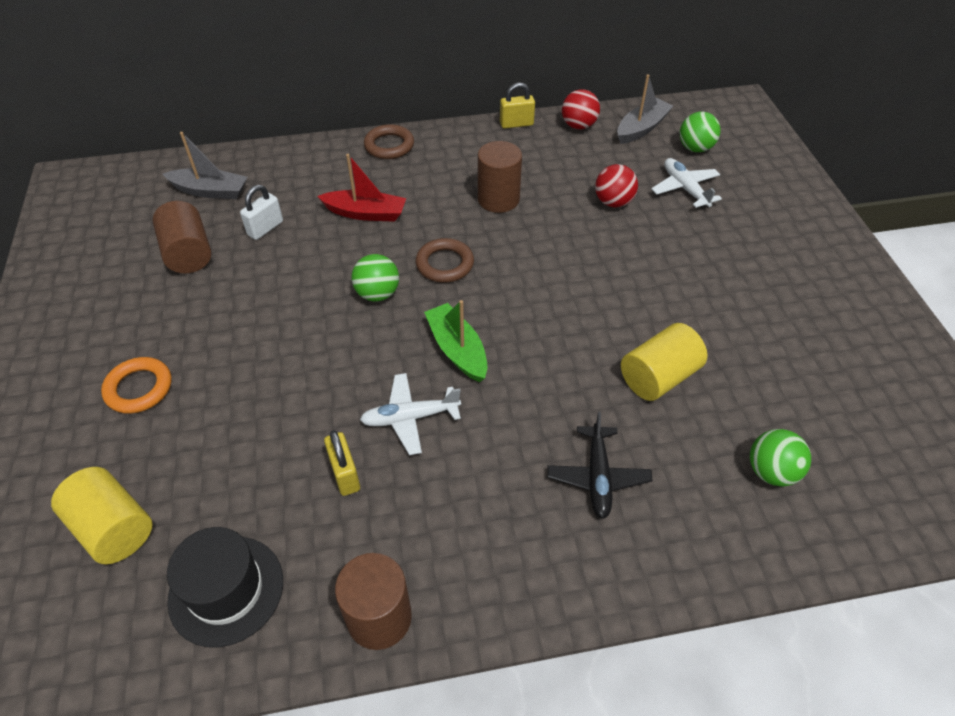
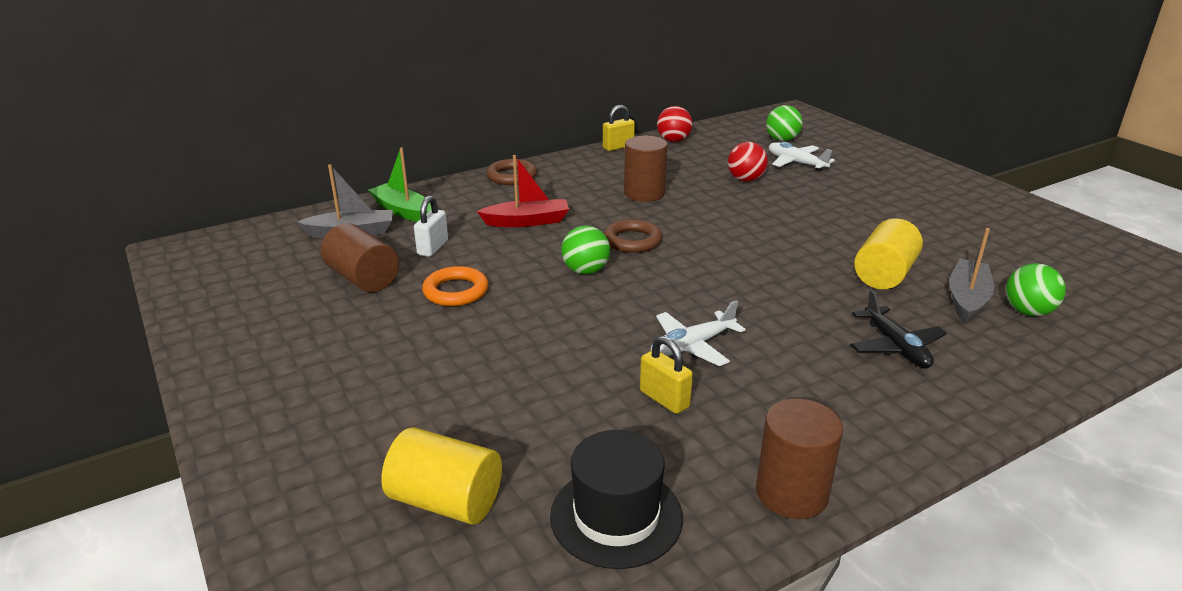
camera: 20 degrees left, 20 degrees down
(139, 388) = (387, 386): orange ring -> orange ring (456, 291)
(457, 349) = (695, 292): green boat -> green boat (403, 211)
(641, 128) = (728, 135): grey boat -> grey boat (967, 299)

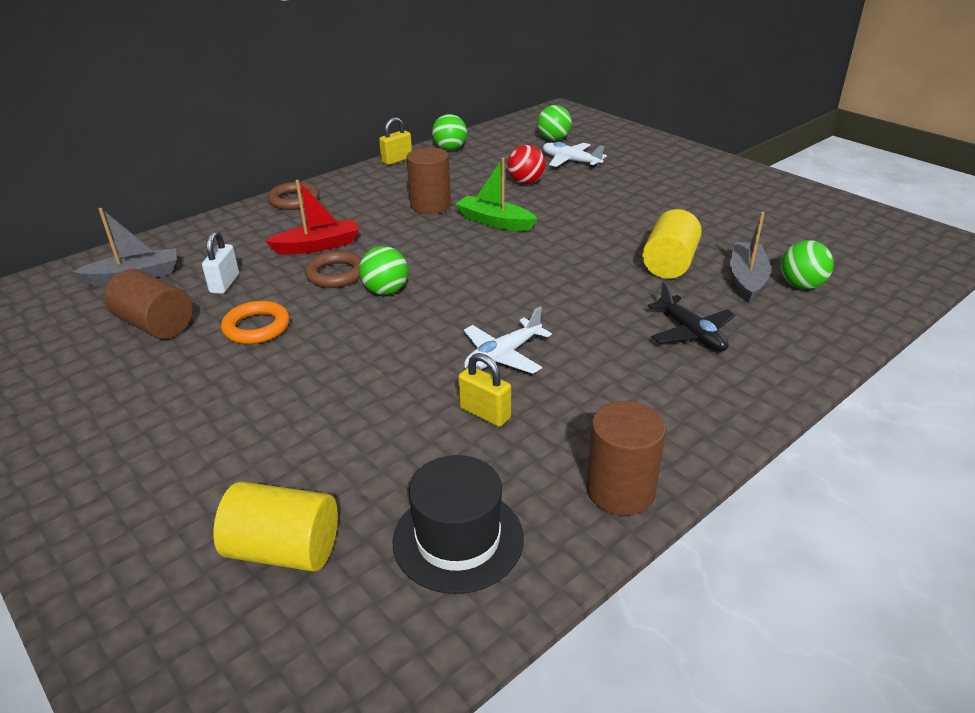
camera: 10 degrees left, 5 degrees up
(403, 211) = (187, 248): green boat -> green boat (495, 222)
(632, 241) = (427, 255): brown ring -> brown ring (336, 274)
(673, 141) = (450, 149): red ball -> green ball

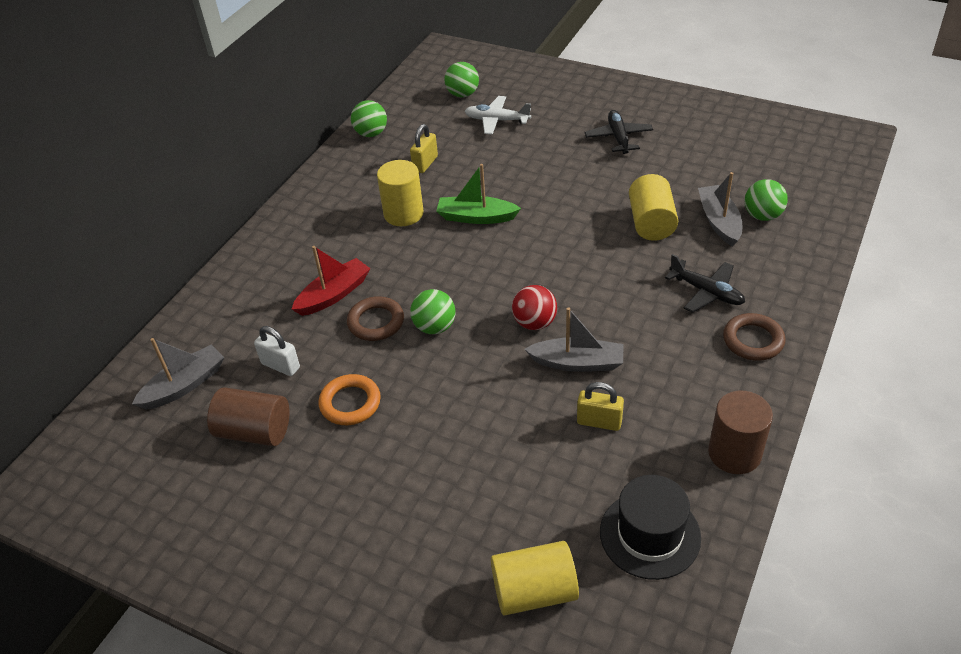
camera: 20 degrees left, 10 degrees up
(224, 284) = (280, 365): white padlock -> white padlock turned 45 degrees counterclockwise
(294, 200) = (265, 244): brown ring -> brown ring (753, 340)
(397, 160) = (329, 163): yellow padlock -> yellow padlock (425, 163)
(430, 205) = (403, 213): brown cylinder -> yellow cylinder
(502, 356) = (577, 363): white plane -> grey boat
(526, 182) = (472, 159): red ball -> red ball (534, 323)
(682, 195) = (618, 137): none -> black plane

